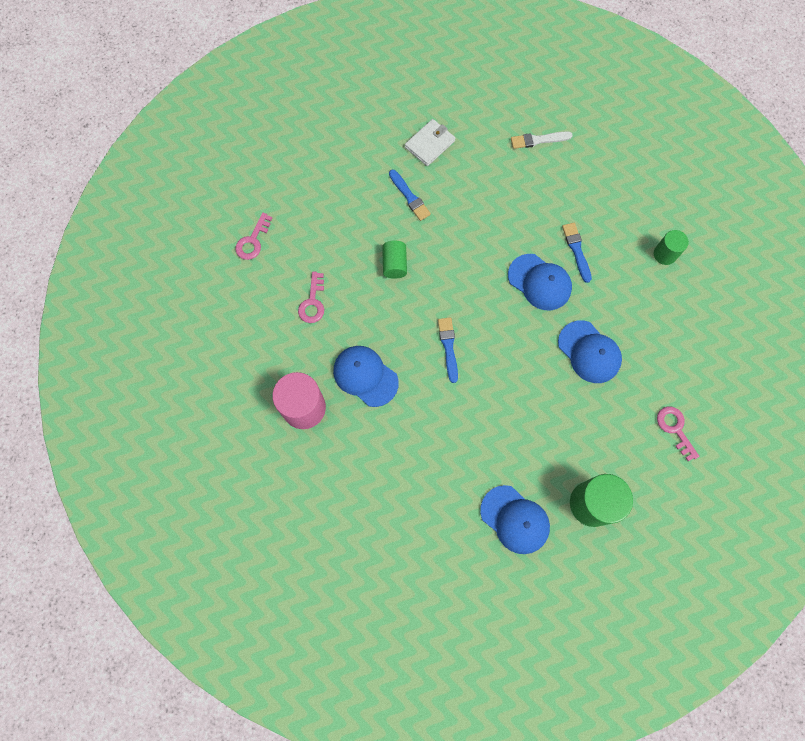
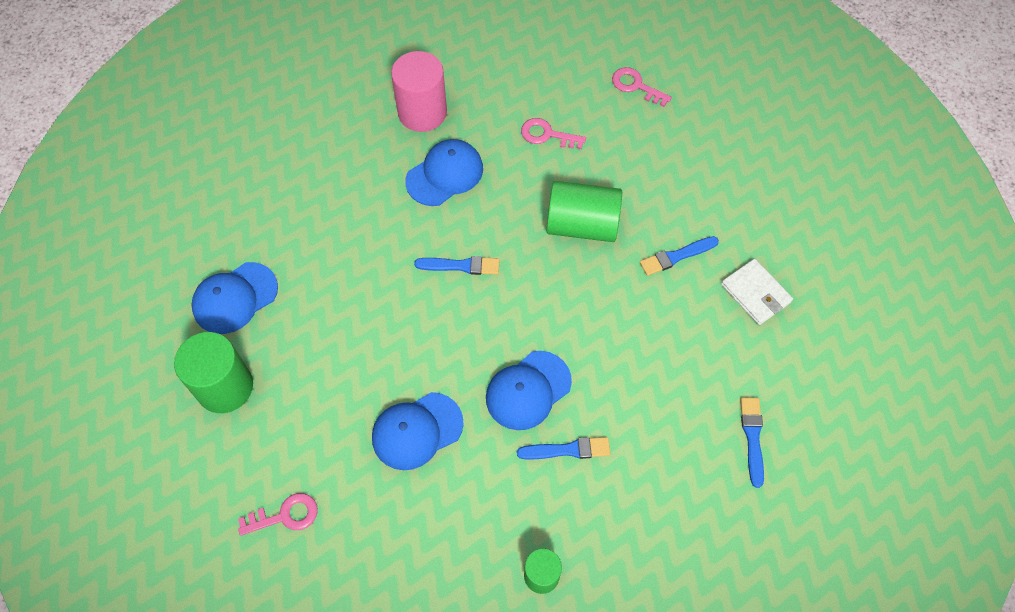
camera: 100 degrees right, 10 degrees down
(394, 264) = (582, 225): green cylinder -> green cylinder, size x1.74
(538, 140) = (752, 437): white brush -> blue brush

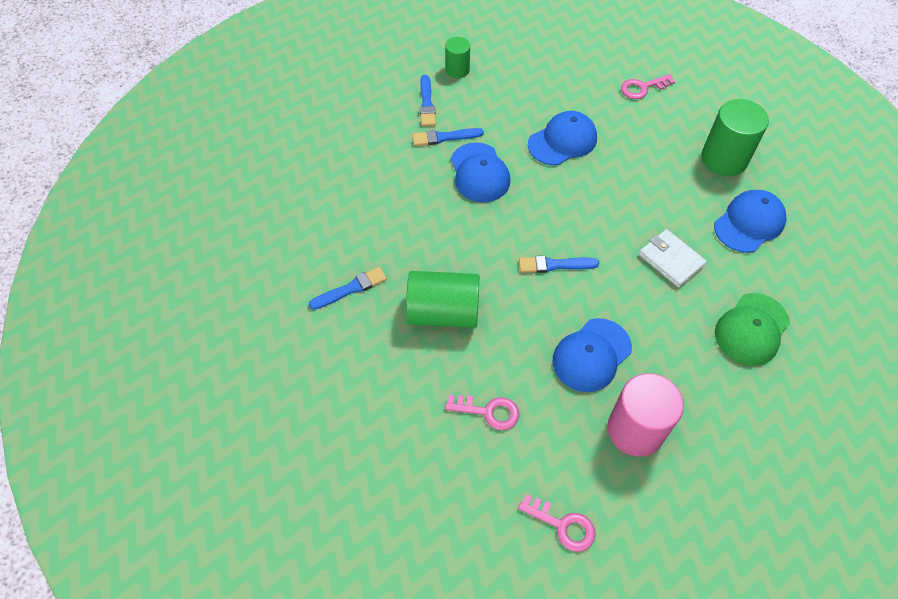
camera: 175 degrees right, 5 degrees down
(285, 186) = (751, 329): none -> green cap
(528, 390) = (479, 173): blue cap -> blue cap turned 120 degrees clockwise
(636, 86) = (387, 489): pink key -> pink key (563, 525)
(752, 437) = (300, 154): blue brush -> blue brush (427, 103)
(755, 293) = (279, 261): white wallet -> white wallet (671, 260)

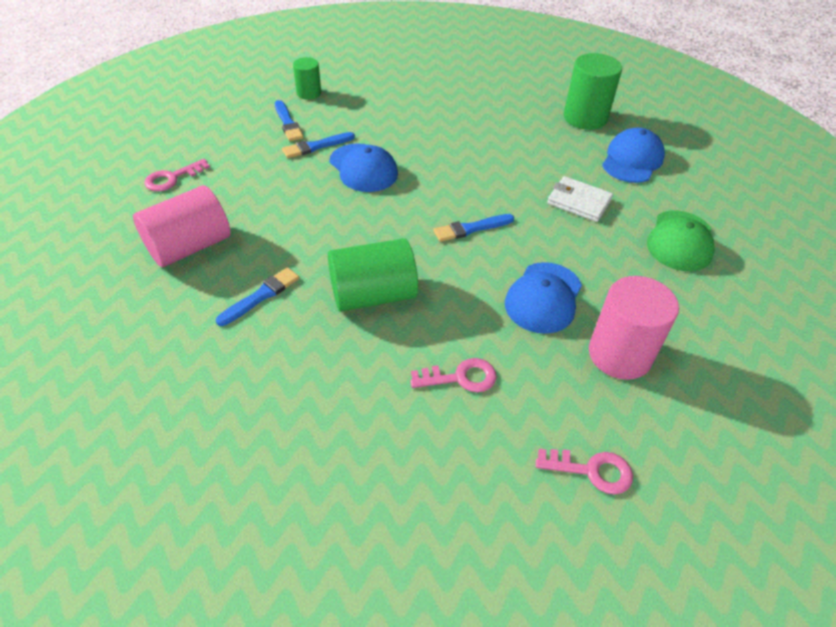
camera: 20 degrees left, 10 degrees down
(306, 224) = (189, 246): none -> pink cylinder
(562, 141) = (434, 130): blue cap -> none
(642, 88) = (488, 80): pink key -> pink key (172, 178)

